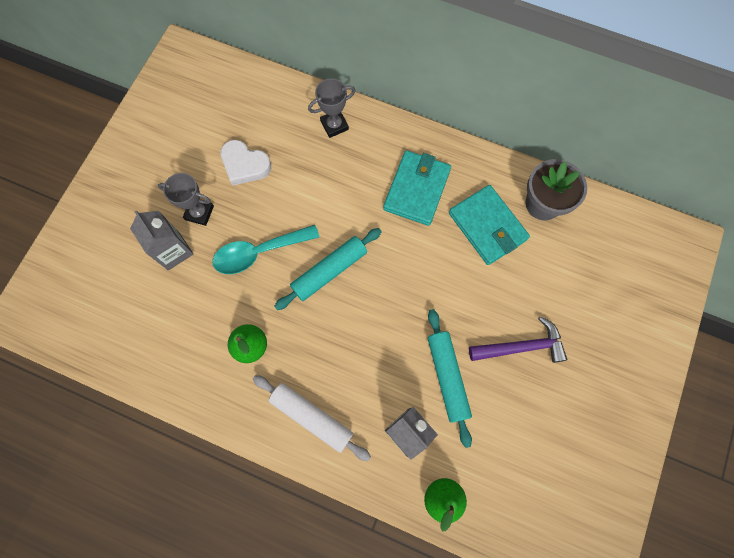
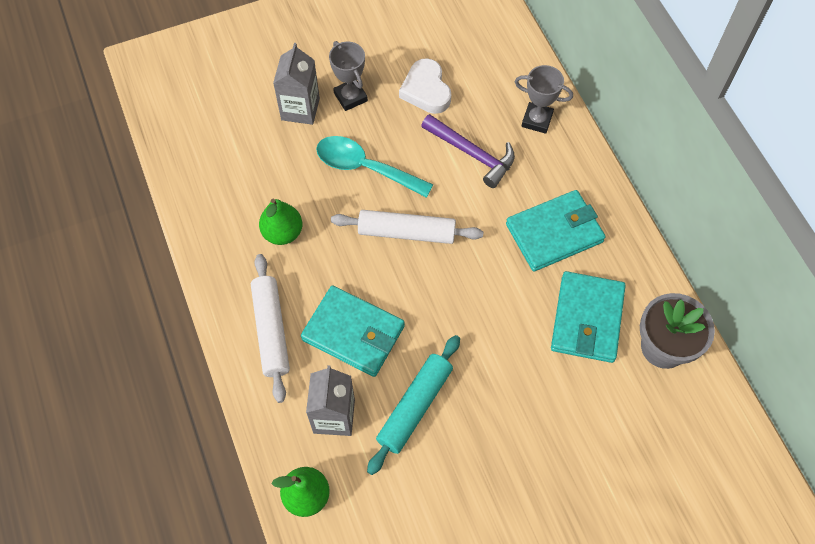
camera: 45 degrees right, 10 degrees down
(329, 271) = (406, 232): turquoise rolling pin -> white rolling pin
(364, 368) = (353, 333): none -> turquoise wallet
(522, 346) = (508, 446): purple hammer -> purple hammer (472, 154)

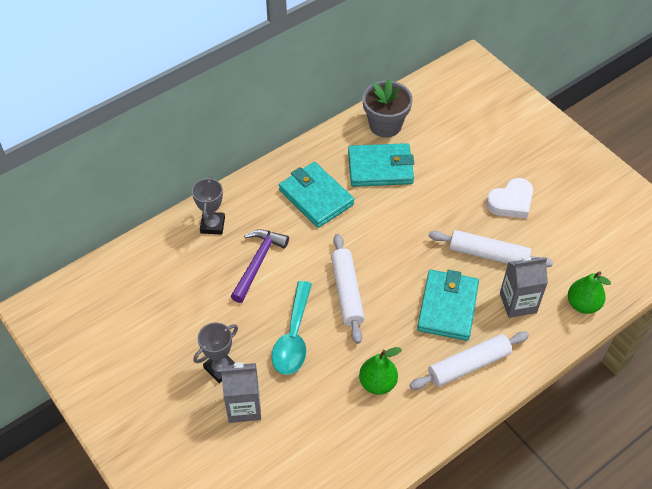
camera: 105 degrees left, 10 degrees down
(414, 407) = (488, 254): turquoise rolling pin -> white rolling pin
(426, 90) = (199, 310): white heart -> white heart (511, 202)

